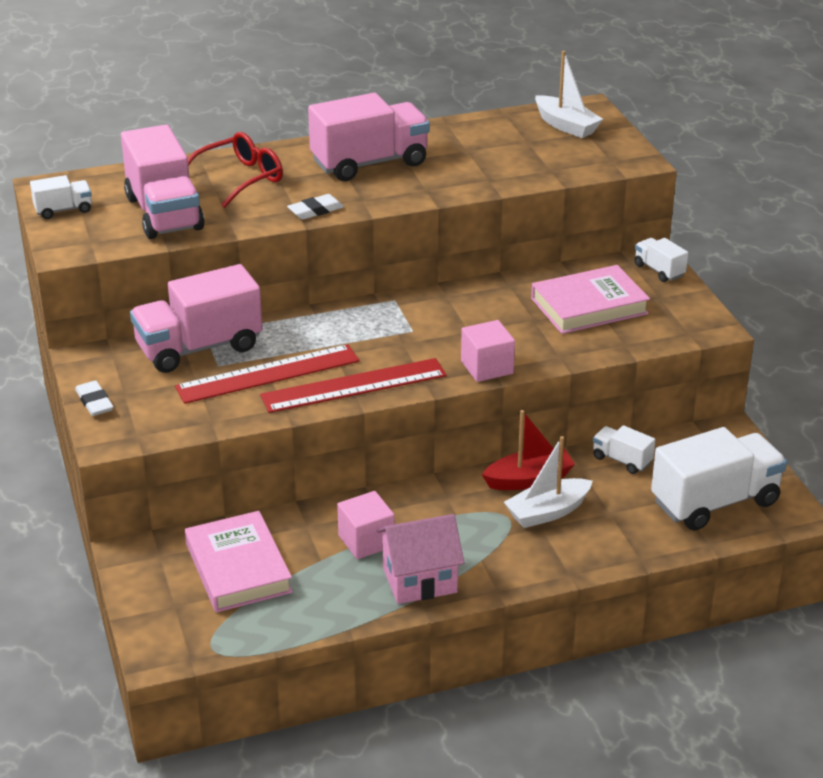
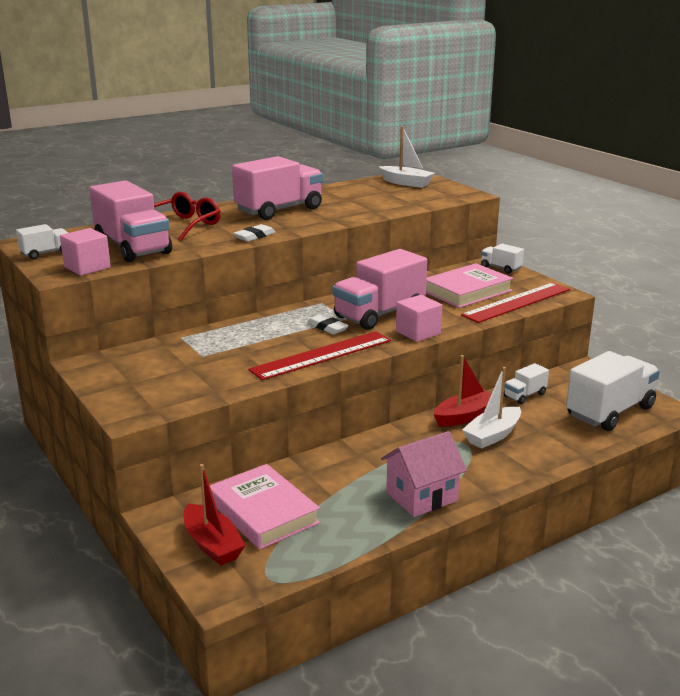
camera: 15 degrees left, 10 degrees down
(94, 402) = (106, 392): white eraser -> white eraser (327, 327)
(170, 597) = (212, 544): none -> red boat
(199, 348) = (181, 347): pink truck -> pink truck (379, 314)
(268, 374) = (247, 356): red ruler -> red ruler (517, 302)
(366, 541) = (362, 476): pink cube -> pink cube (87, 267)
(621, 460) = (524, 395): white truck -> white truck turned 60 degrees counterclockwise

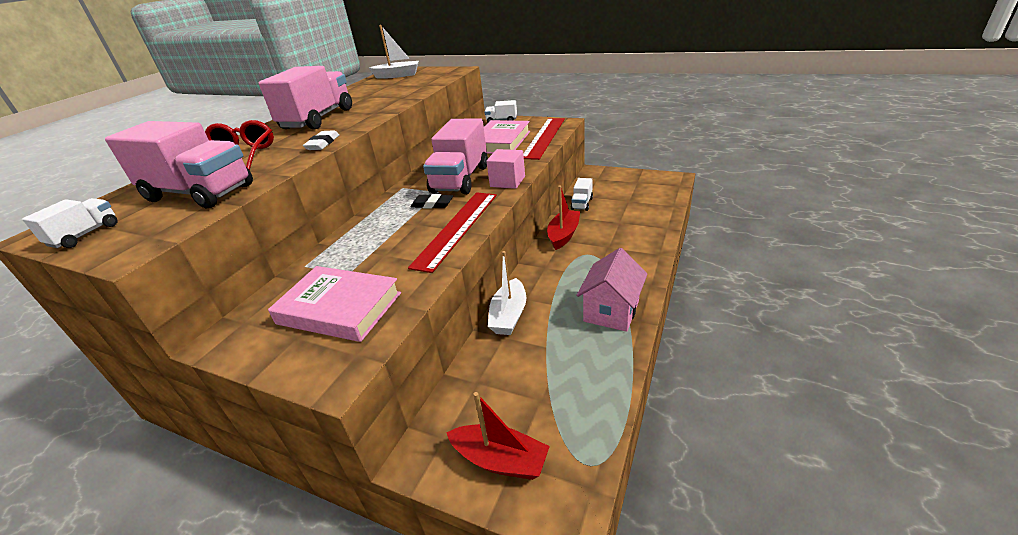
camera: 30 degrees left, 10 degrees up
(87, 267) = (160, 231): pink cube -> none
(263, 512) = (509, 396): pink book -> pink book (339, 308)
(327, 327) = (432, 204): white eraser -> black eraser
(492, 435) = (598, 240): white boat -> white boat (509, 315)
(609, 412) = (643, 193): white truck -> none

